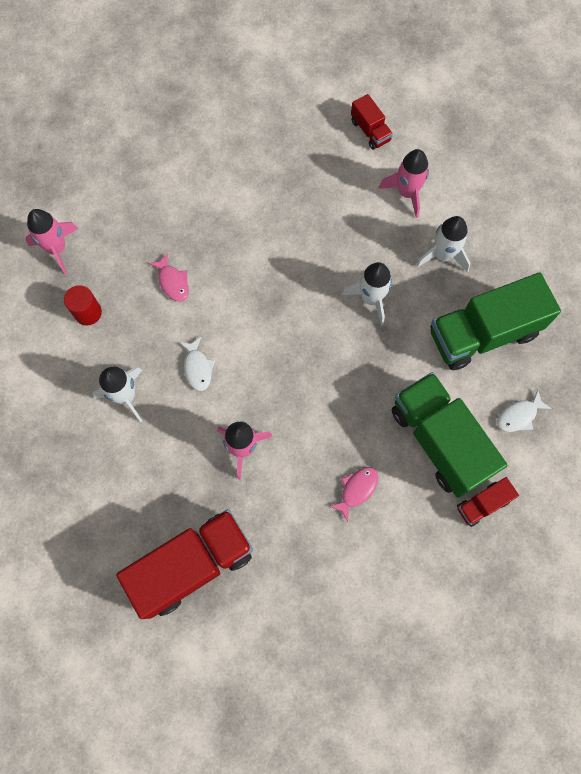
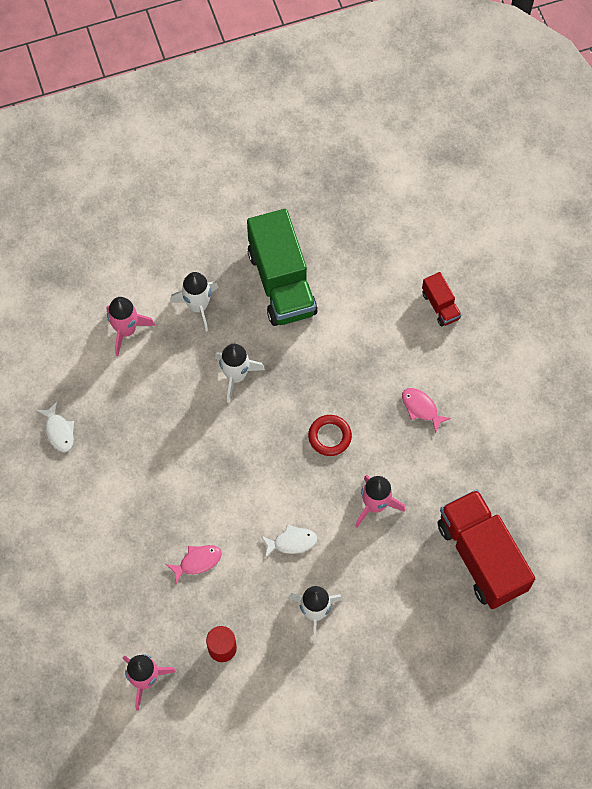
camera: 85 degrees left, 5 degrees down
(314, 396) = (329, 436): none -> red ring
(370, 131) = (50, 356): red truck -> none
(439, 441) = (381, 333): green truck -> none
(519, 415) = (363, 264): white fish -> white fish (59, 431)

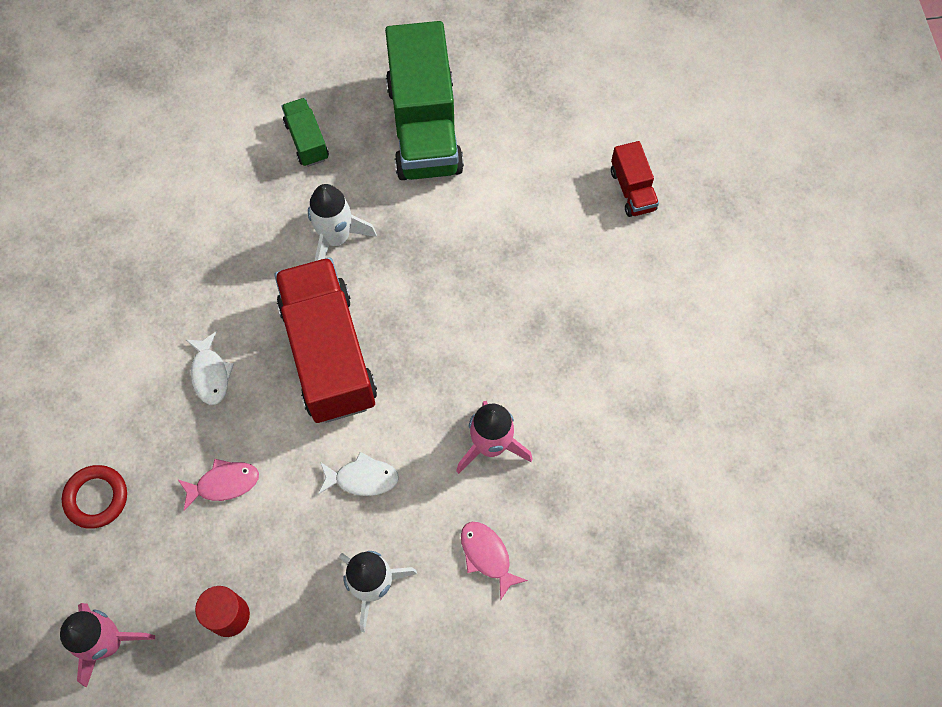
camera: 10 degrees right, 0 degrees up
(59, 431) = (81, 273): white fish -> white fish (210, 374)
(126, 330) = (205, 156): pink rocket -> none
(198, 306) = (307, 140): white rocket -> green truck
(329, 436) = (446, 340): red ring -> red ring (96, 498)
(421, 408) = (581, 322): pink fish -> pink fish (487, 555)
(481, 556) = (630, 546): red truck -> red truck (329, 354)

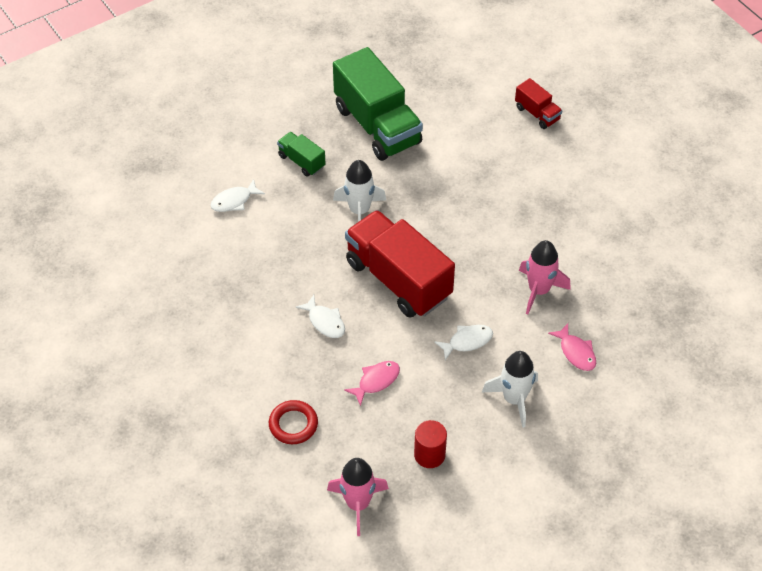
camera: 25 degrees left, 15 degrees down
(199, 162) = (234, 201): none -> white fish
(487, 555) = (576, 352): pink fish -> pink fish turned 150 degrees counterclockwise

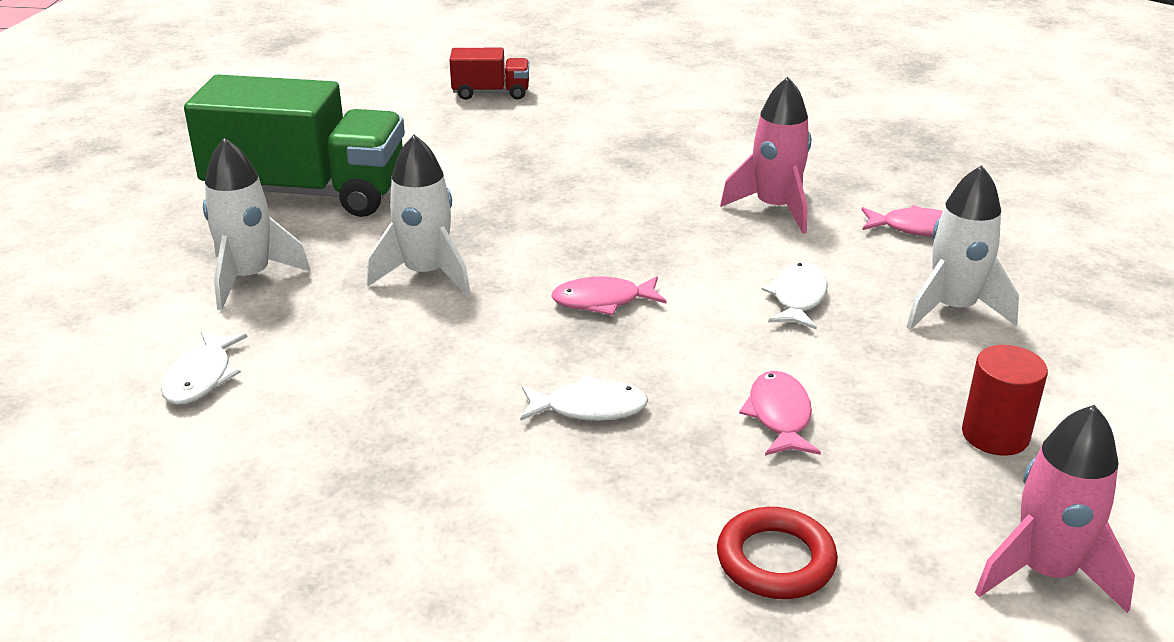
camera: 50 degrees left, 20 degrees down
(301, 161) = (249, 278): green truck -> white rocket
(398, 279) = (602, 301): red truck -> pink fish

